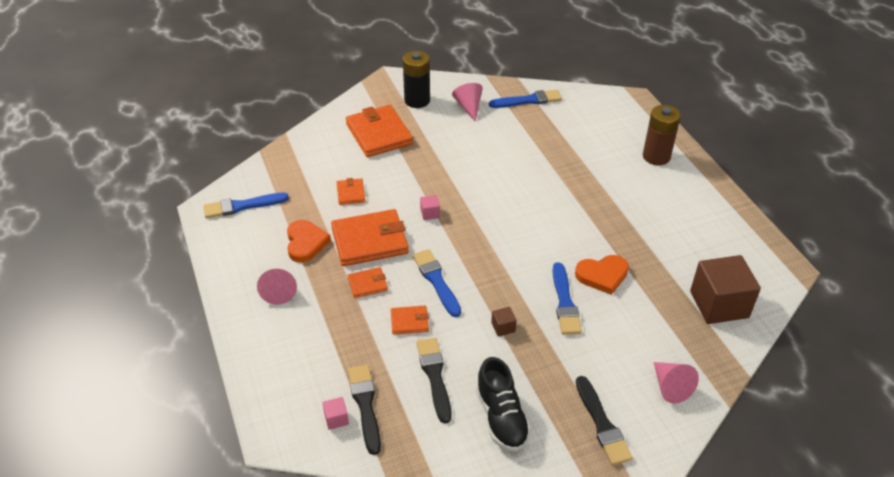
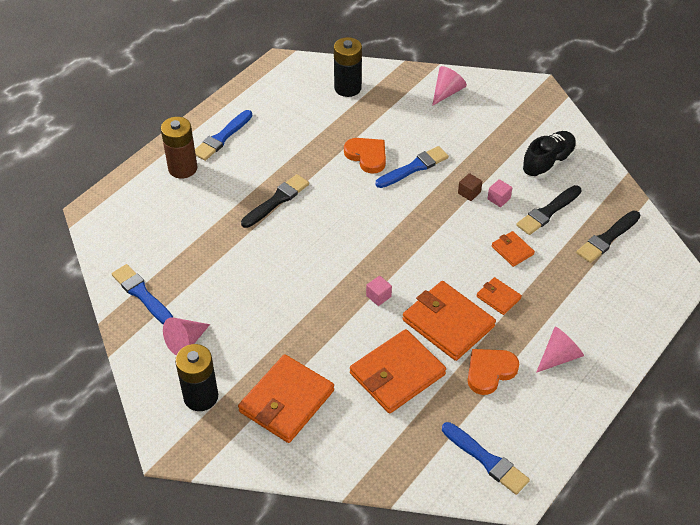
camera: 120 degrees left, 5 degrees up
(336, 419) = (633, 249): pink cube -> pink cube (498, 199)
(351, 193) = (397, 374): orange wallet -> orange wallet, size x2.03
(436, 281) = (456, 253): blue brush -> blue brush (222, 137)
(602, 424) = (507, 114): black brush -> black brush (277, 200)
(719, 304) = (347, 88): brown cube -> black battery

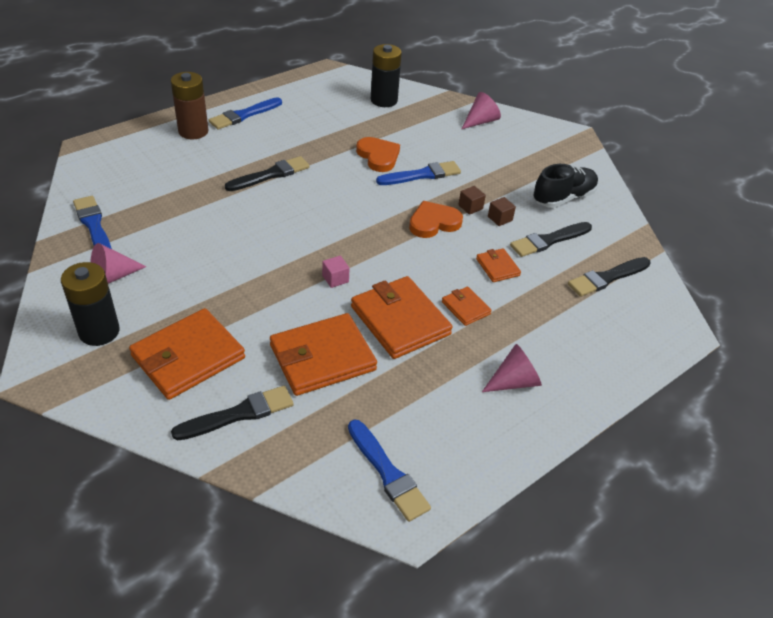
camera: 10 degrees right, 5 degrees down
(350, 441) = (239, 414): none -> black brush
(490, 371) = (428, 379): orange heart -> orange heart (433, 223)
(498, 199) = (500, 218): pink cube -> brown cube

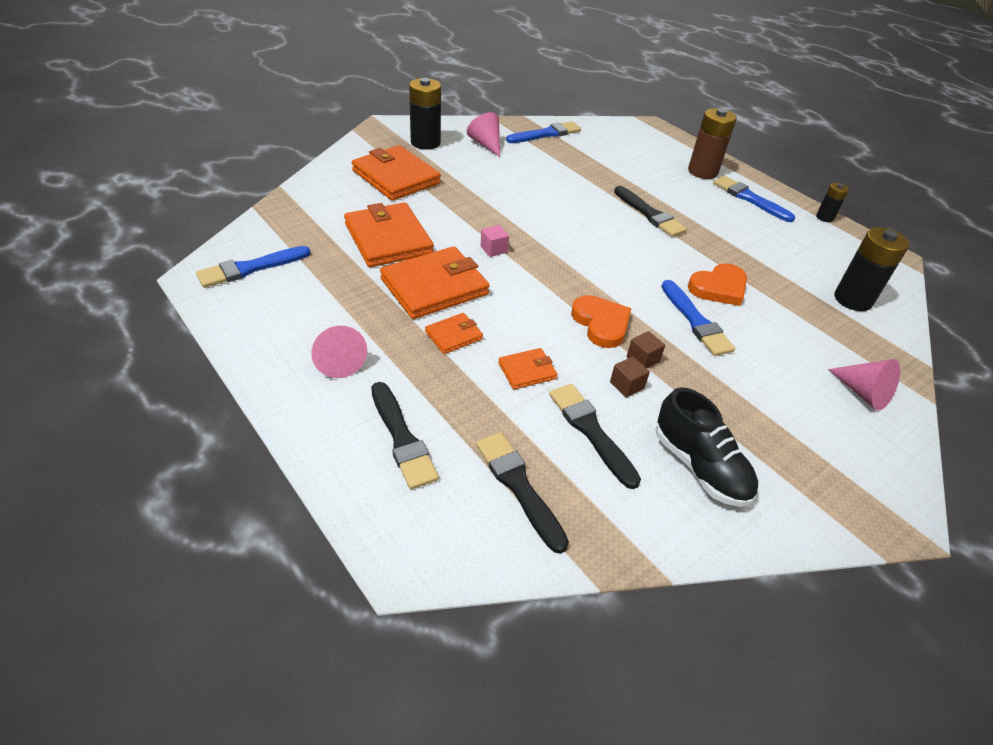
camera: 90 degrees right, 0 degrees up
(239, 414) = (332, 199): black brush -> black brush (402, 438)
(275, 85) = (824, 217): none -> black battery

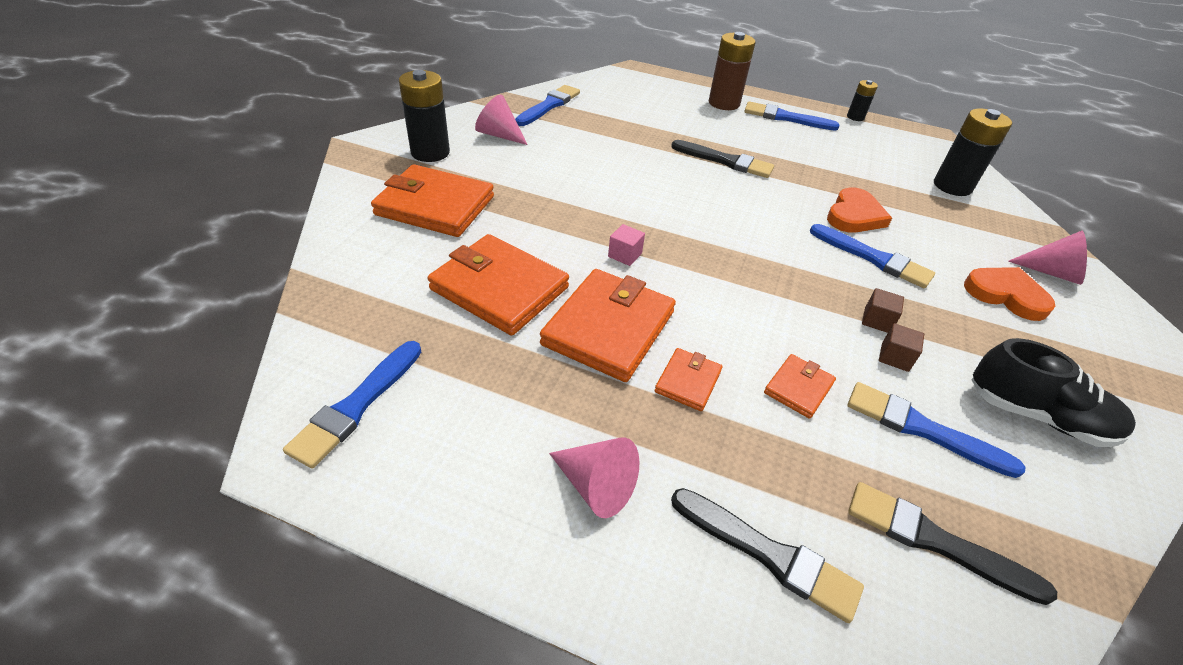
camera: 30 degrees left, 0 degrees up
(591, 431) = (922, 429): black brush -> blue brush
(601, 323) = (805, 297): orange heart -> orange heart (1006, 295)

